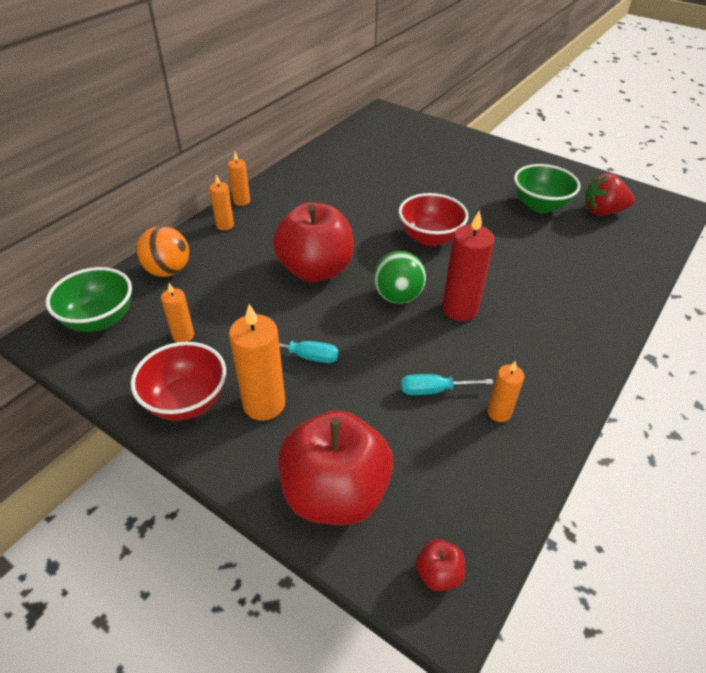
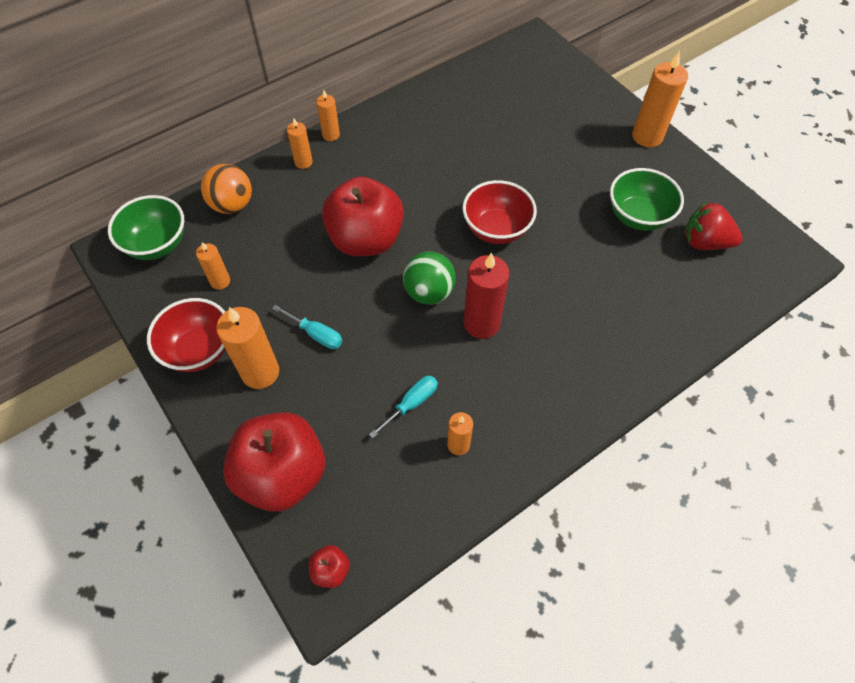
camera: 20 degrees right, 15 degrees up
(434, 390) = (411, 404): turquoise screwdriver -> turquoise screwdriver turned 120 degrees clockwise
(511, 155) = (647, 136): none -> orange candle

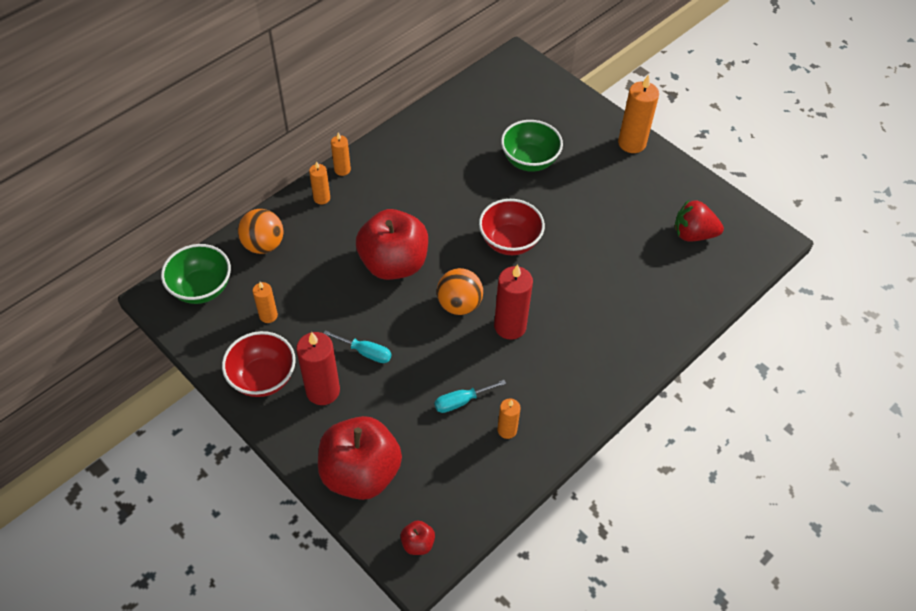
camera: 10 degrees left, 5 degrees down
(260, 372) = (323, 391): orange candle -> red candle
(411, 404) = (461, 401): turquoise screwdriver -> turquoise screwdriver turned 150 degrees counterclockwise
(429, 292) = (459, 304): green ball -> orange ball
(638, 216) = (632, 217): green bowl -> green bowl (529, 161)

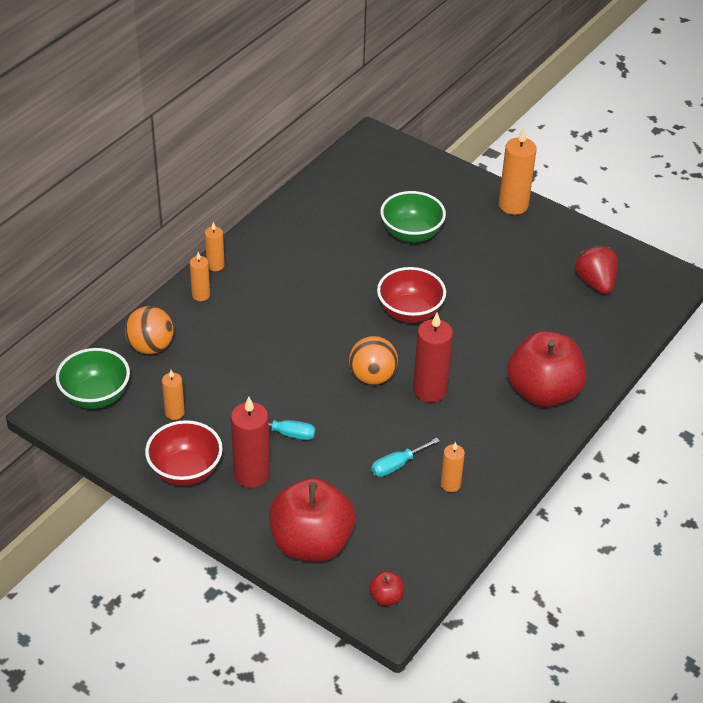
camera: 10 degrees left, 10 degrees down
(394, 263) = (294, 347): red apple -> red apple (543, 392)
(693, 234) = (595, 283): red strawberry -> red strawberry turned 75 degrees clockwise

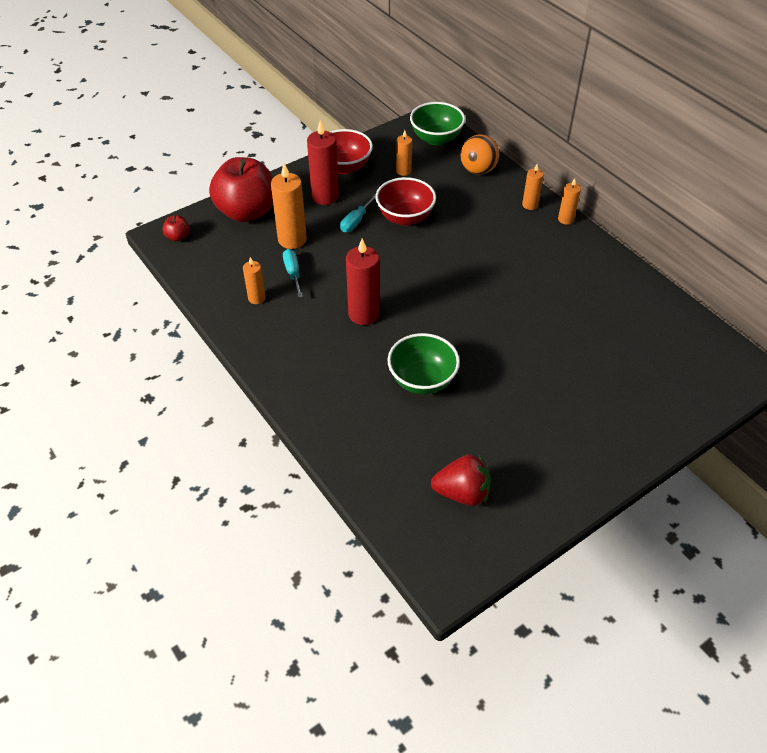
camera: 110 degrees right, 5 degrees up
(372, 377) = (395, 282): orange ball -> none
(410, 312) = (466, 327): red bowl -> red bowl (405, 217)
(411, 234) = (580, 359): green bowl -> green bowl (422, 380)
(513, 205) = (613, 461): orange candle -> orange candle (292, 239)
(543, 392) = (326, 392): red apple -> none

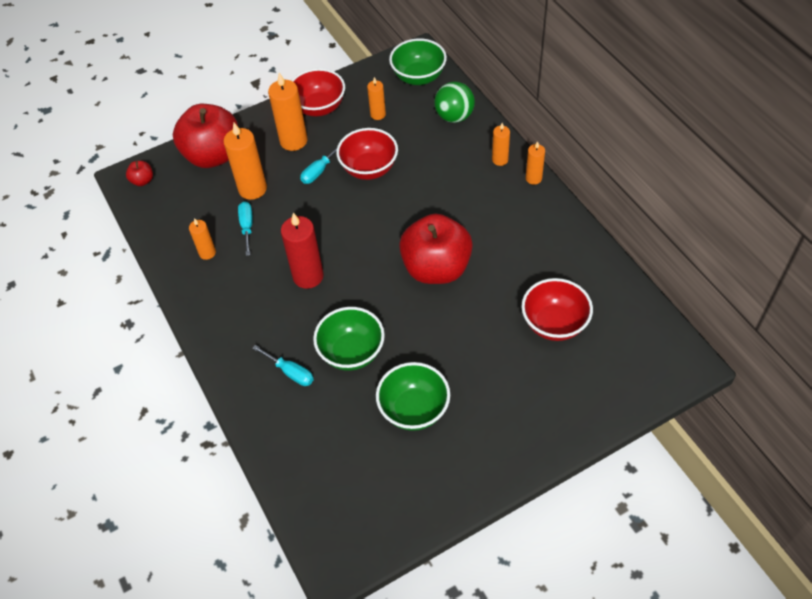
camera: 10 degrees right, 5 degrees up
(325, 196) = (293, 141): red candle -> orange candle
(363, 402) = (290, 372): none -> turquoise screwdriver
(462, 493) = (367, 475): red strawberry -> none
(478, 170) = (454, 116): orange ball -> green ball
(490, 301) = (436, 268): none -> red apple
(496, 428) = (414, 409): none -> green bowl
(616, 343) = (554, 324): none -> red bowl

